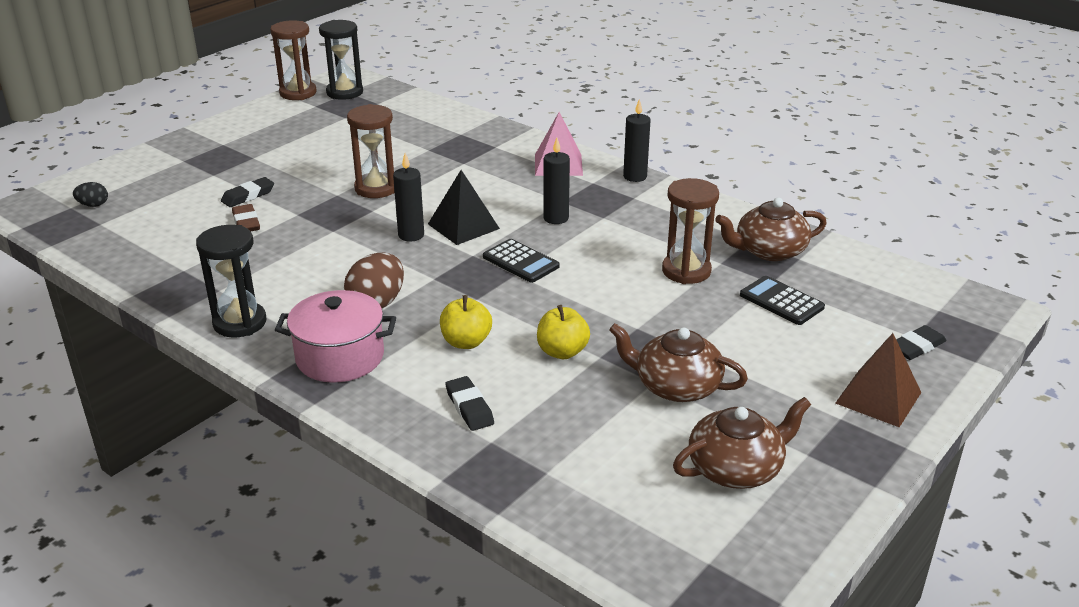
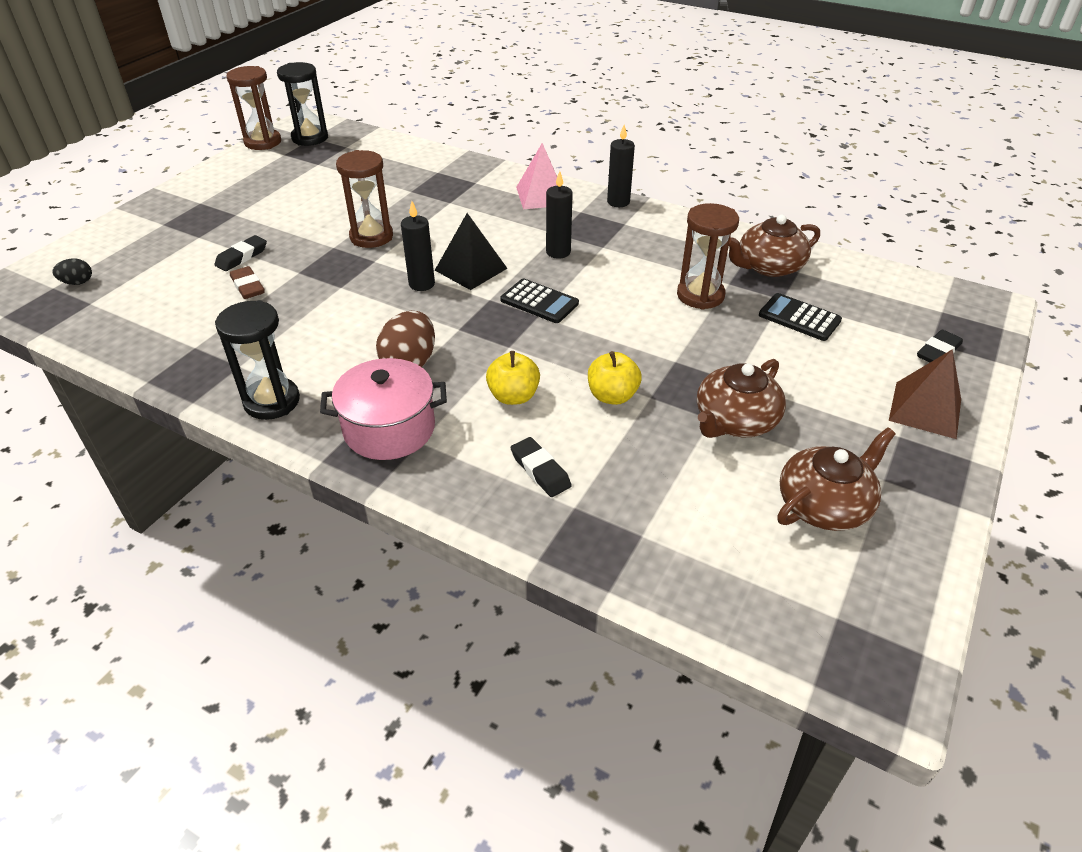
camera: 10 degrees left, 10 degrees up
(676, 386) = (735, 420): brown teapot -> brown teapot turned 60 degrees counterclockwise

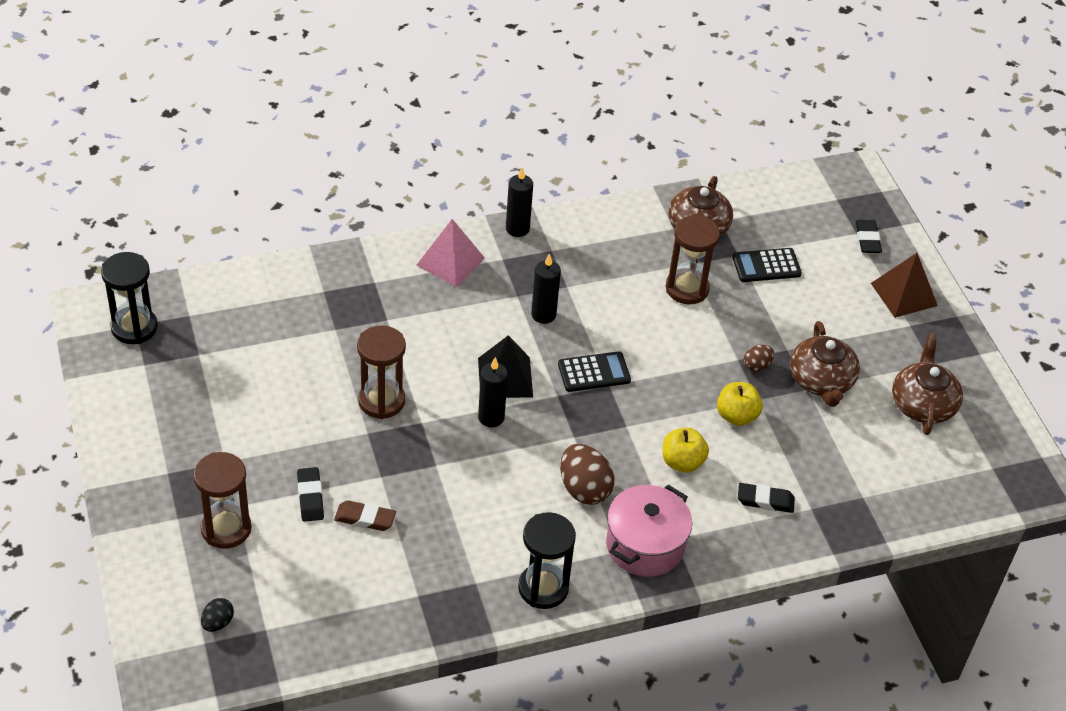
camera: 50 degrees left, 5 degrees up
(263, 142) = (95, 364): brown hourglass -> brown hourglass (226, 528)
(686, 374) = (757, 366): none -> brown egg

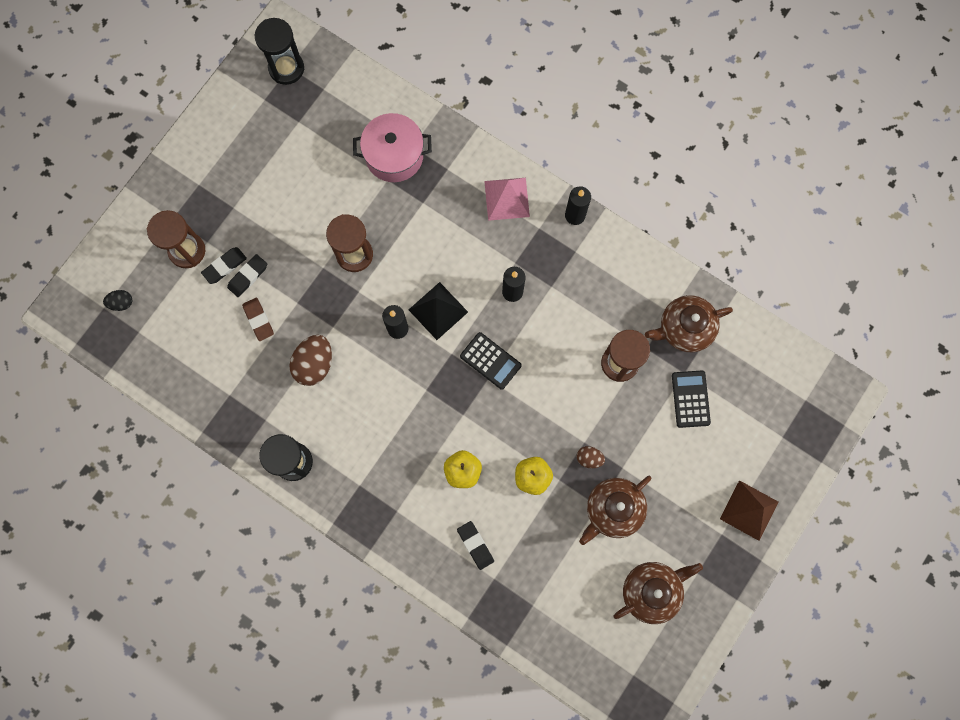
camera: 55 degrees right, 30 degrees up
(584, 489) = (389, 428): brown egg -> brown egg (314, 364)
(645, 545) = (376, 497): pink pot -> pink pot (394, 156)
(766, 266) = (690, 399): black calculator -> black calculator turned 45 degrees clockwise
(867, 239) = (782, 449): black eraser -> black eraser (225, 266)

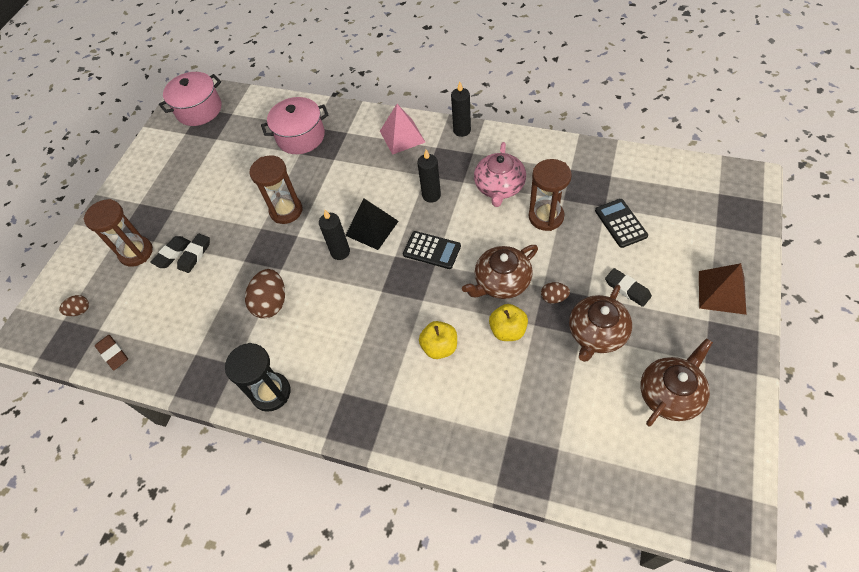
camera: 10 degrees left, 20 degrees down
(121, 303) = (80, 310): black egg -> brown egg
(258, 320) = (211, 284): brown eraser -> brown eraser (113, 353)
(286, 68) = (199, 110): black hourglass -> pink pot
(475, 545) = (477, 410): black eraser -> black eraser (627, 289)
(587, 307) = (499, 187): none -> pink teapot
(685, 328) = (588, 175): brown teapot -> brown teapot (501, 281)

